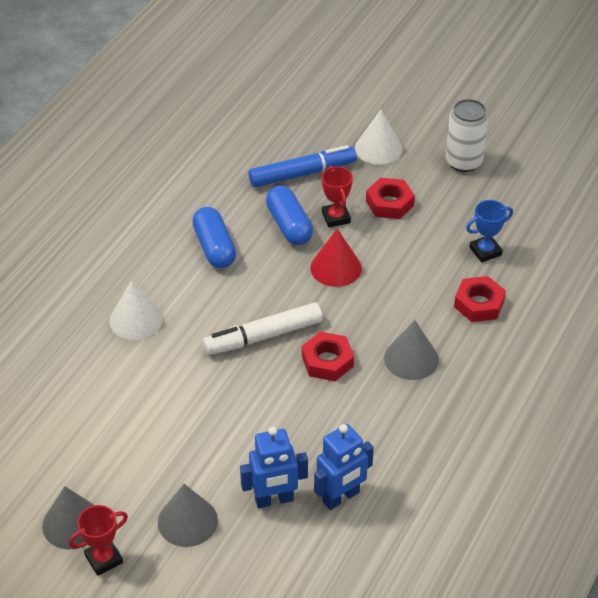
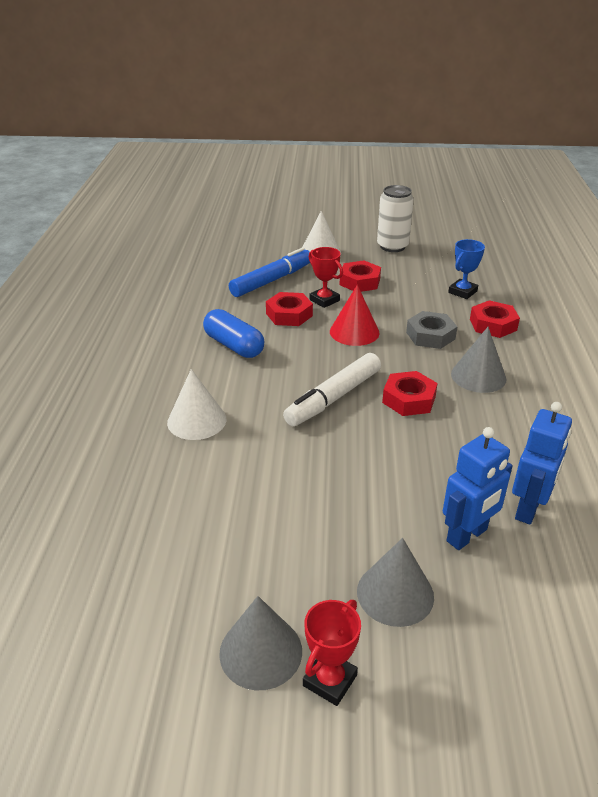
camera: 25 degrees left, 10 degrees down
(289, 225) = (289, 314): blue capsule -> red nut
(405, 296) = (430, 335): none -> grey nut

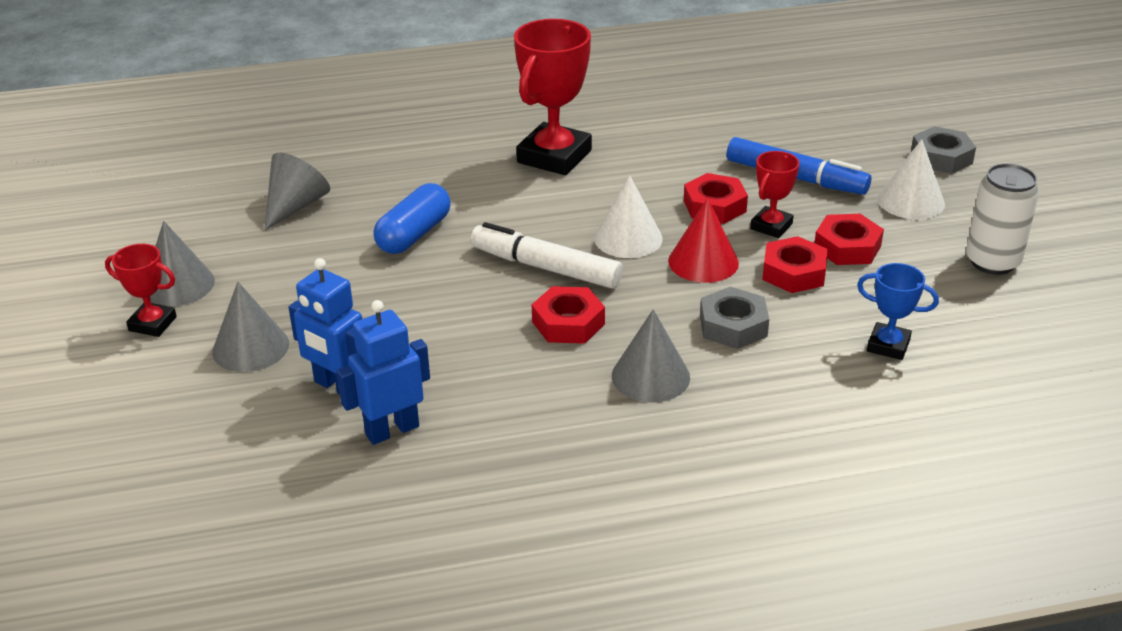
camera: 75 degrees right, 0 degrees up
(154, 537) = (295, 206): none -> grey cone
(175, 367) = (554, 156): none -> red trophy
(196, 420) = (466, 190): white cone -> white cone (628, 238)
(234, 345) = (619, 182): blue capsule -> blue capsule (414, 234)
(279, 234) = (941, 157): none -> grey nut
(493, 325) = (802, 382): red nut -> red nut (793, 272)
(529, 509) = (392, 430): blue robot -> blue robot turned 135 degrees clockwise

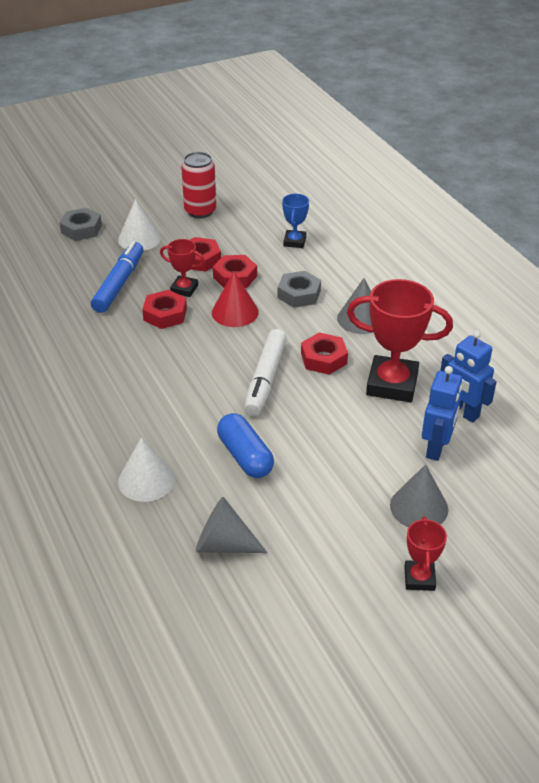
camera: 105 degrees left, 5 degrees up
(178, 285) = (364, 582): grey cone -> none
(414, 234) = (245, 456): blue capsule -> blue capsule turned 45 degrees clockwise
(554, 156) = (109, 402): red trophy -> red trophy (392, 384)
(628, 238) = (217, 347): white cone -> white cone (146, 480)
(992, 262) = (200, 211): white can -> red can

